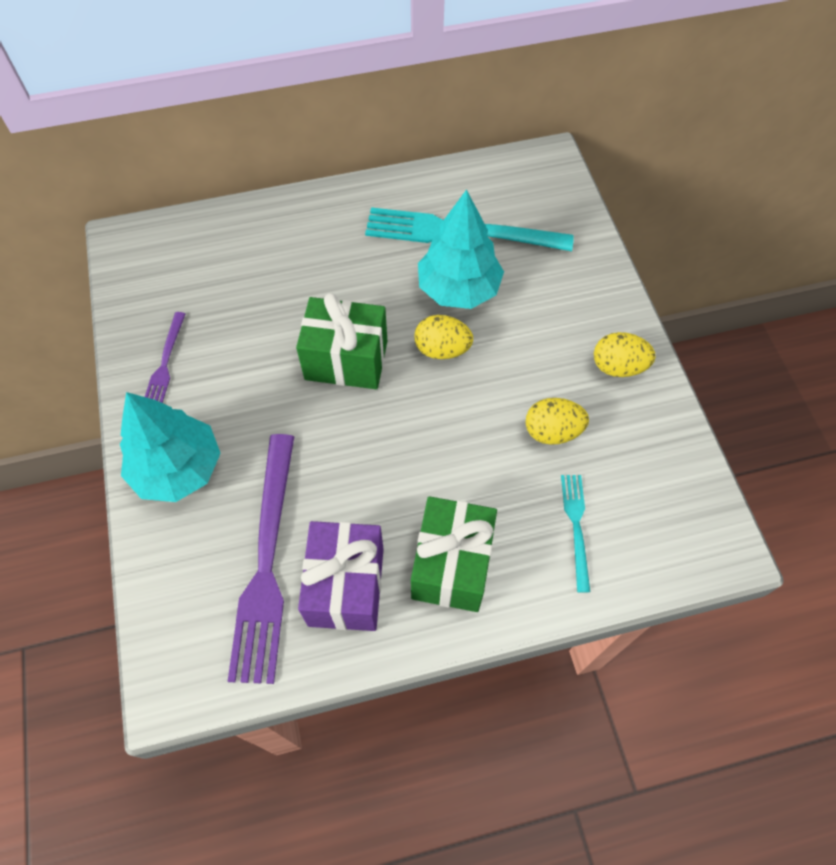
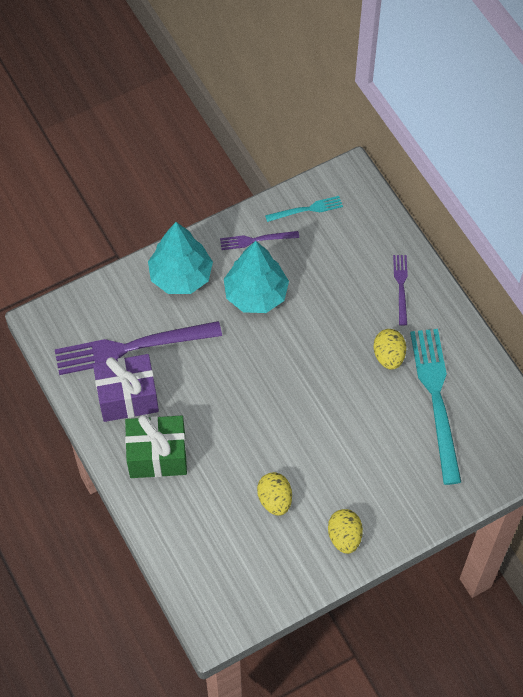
camera: 75 degrees right, 0 degrees up
(301, 228) = (401, 287): none -> purple fork
(346, 360) = (293, 351): green gift -> none
(442, 349) = (322, 411): yellow egg -> yellow egg (388, 356)
(458, 289) = (380, 410): turquoise tree -> turquoise tree (256, 294)
(576, 526) = (205, 528): turquoise fork -> turquoise fork (307, 209)

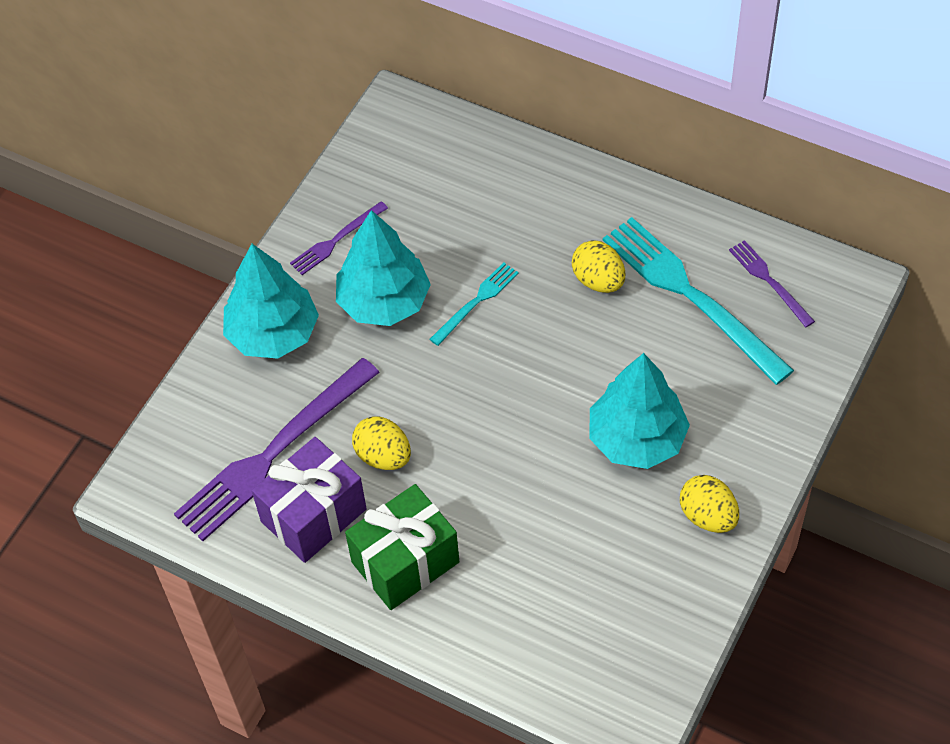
camera: 30 degrees left, 5 degrees down
(275, 500) = (591, 525): yellow egg -> yellow egg (383, 456)
(307, 209) = (372, 172): turquoise fork -> turquoise fork (476, 302)
(338, 466) = (637, 438): none -> turquoise tree
(401, 287) = (552, 196): purple fork -> purple fork (769, 281)

